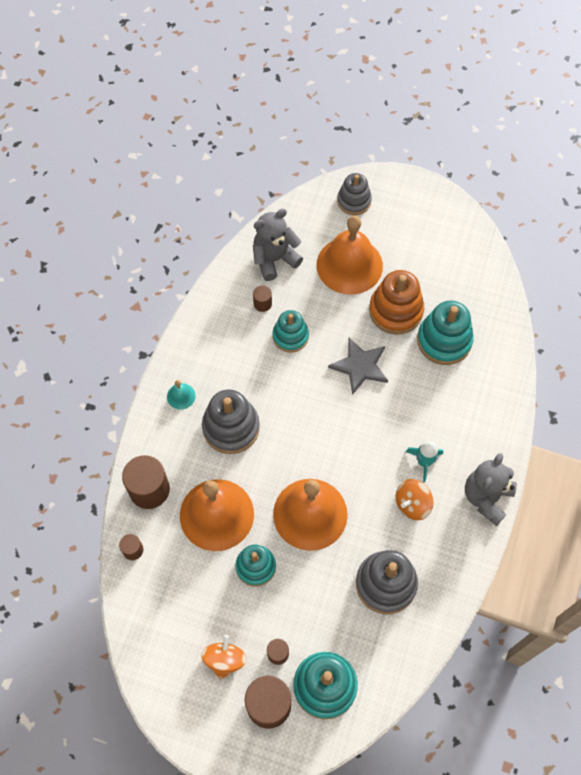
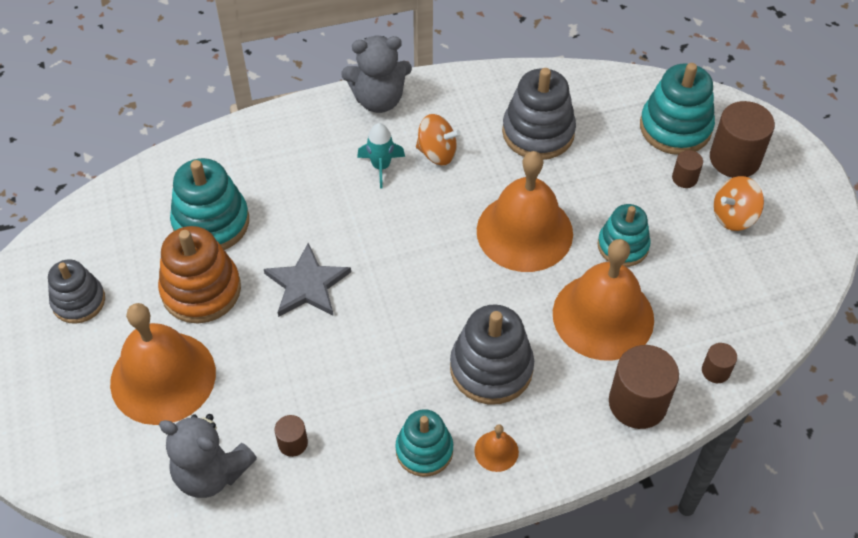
camera: 125 degrees left, 10 degrees down
(181, 396) = (496, 451): turquoise bell -> orange bell
(290, 336) = (319, 381): turquoise stacking toy -> turquoise stacking toy (424, 450)
(354, 201) = (47, 432): grey stacking toy -> grey stacking toy (78, 301)

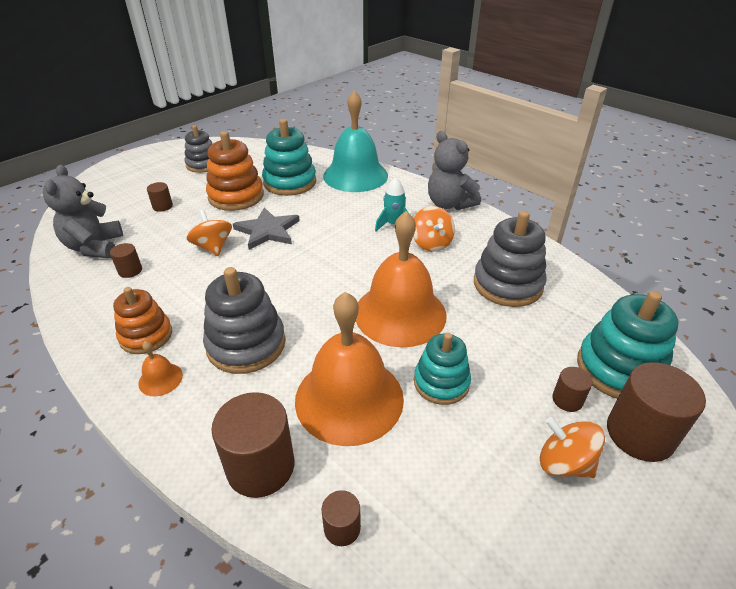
camera: 60 degrees right, 15 degrees down
(163, 377) = (162, 206): orange bell -> brown cylinder
(248, 151) = (355, 175): none -> turquoise bell
(302, 348) = (213, 247): none -> orange spinning top
(424, 450) = (146, 336): turquoise stacking toy -> orange stacking toy

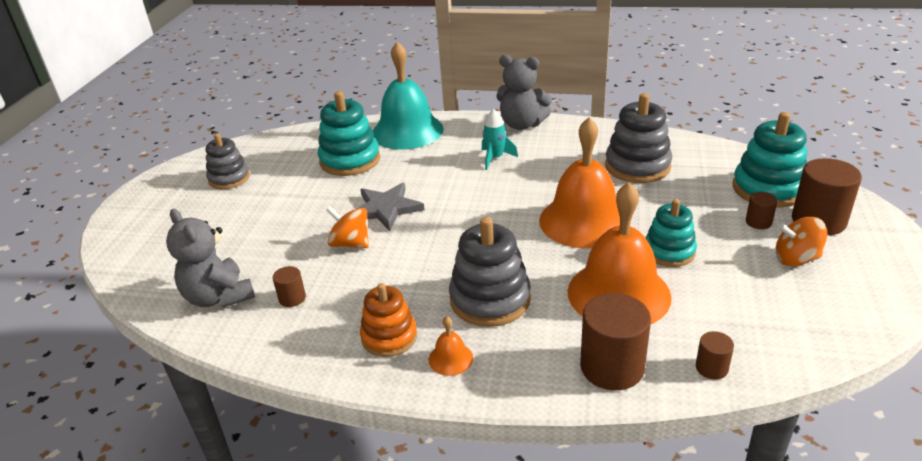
camera: 30 degrees left, 5 degrees down
(162, 206) = (241, 232): brown cylinder -> none
(236, 196) = (310, 193): orange stacking toy -> none
(431, 243) = (544, 160): orange spinning top -> none

